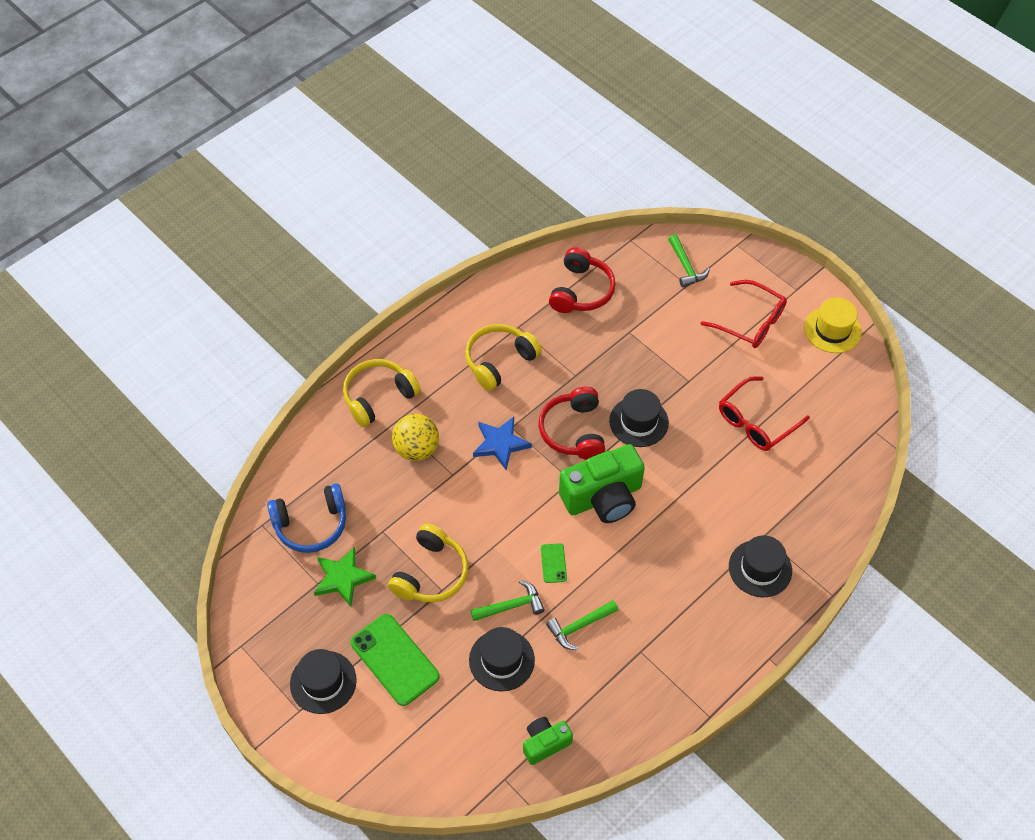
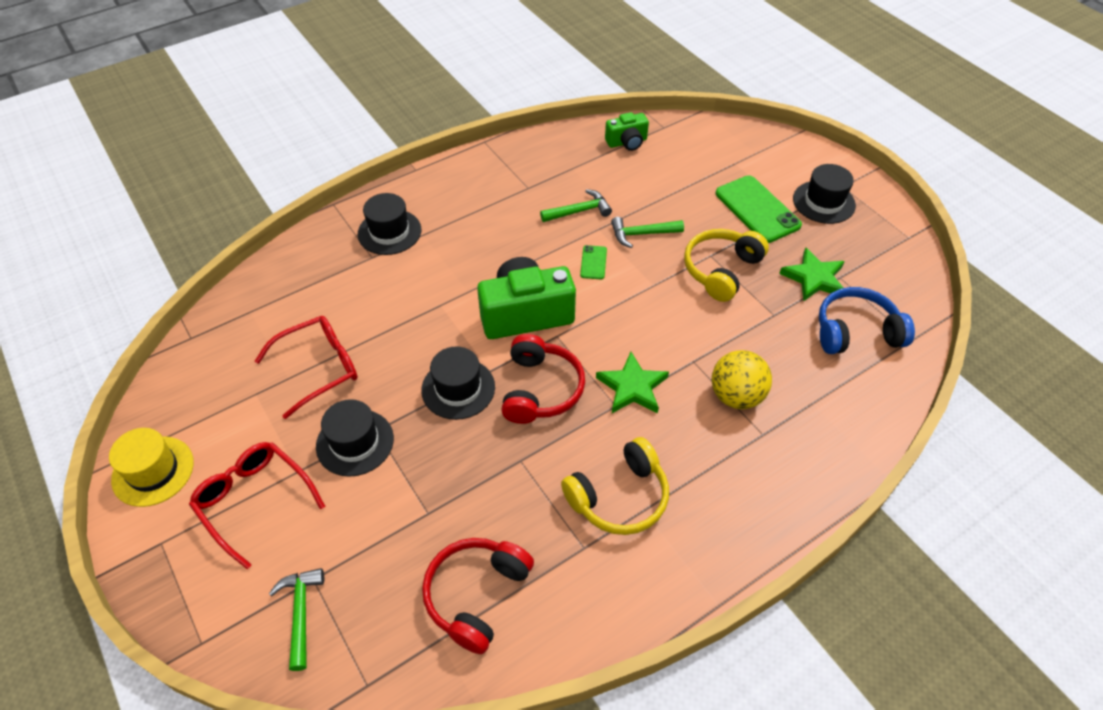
camera: 170 degrees left, 5 degrees down
(378, 397) = (787, 470): yellow headphones -> none
(500, 444) = (632, 387): blue star -> green star
(501, 660) = (656, 197): black hat -> black hat (355, 442)

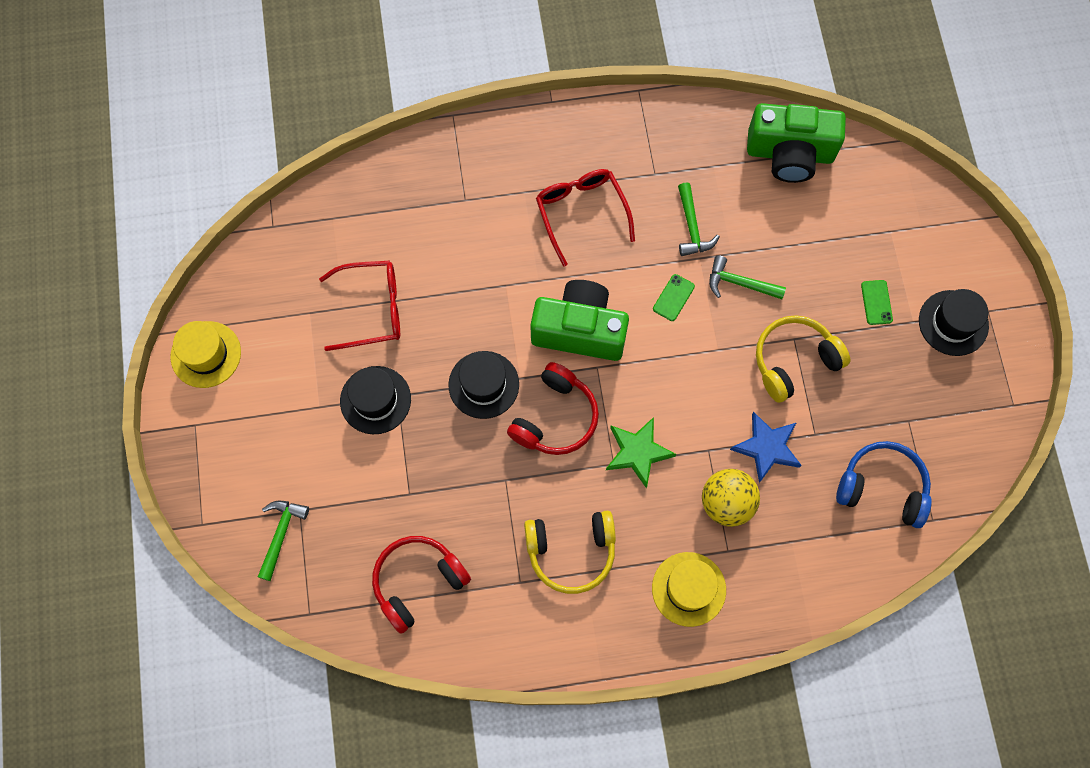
camera: 25 degrees right, 20 degrees up
(254, 501) = (276, 419): red glasses -> red glasses (581, 212)
(389, 232) = (493, 175): black hat -> none
(579, 211) = (692, 227): green hammer -> green hammer turned 75 degrees clockwise
(627, 142) = (790, 153): green camera -> green camera, size x1.85
(741, 340) = (767, 447): none -> blue star
(749, 482) = (688, 589): none -> yellow hat
(757, 209) = (876, 302): green phone -> green phone, size x0.48
(814, 278) = (881, 410): green star -> none

